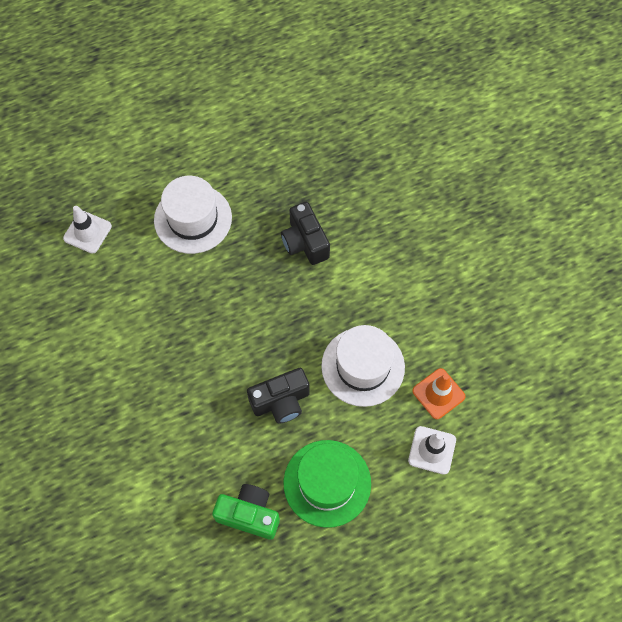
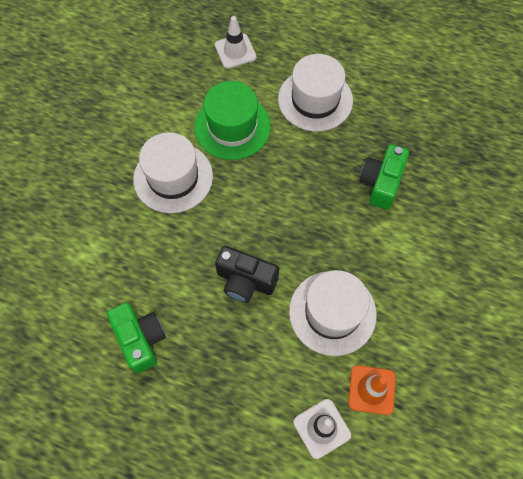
camera: 45 degrees right, 0 degrees up
(145, 376) = (173, 177): none -> white hat
(305, 242) = (381, 183): black camera -> green camera
(327, 483) = (217, 372): green hat -> green hat (232, 127)

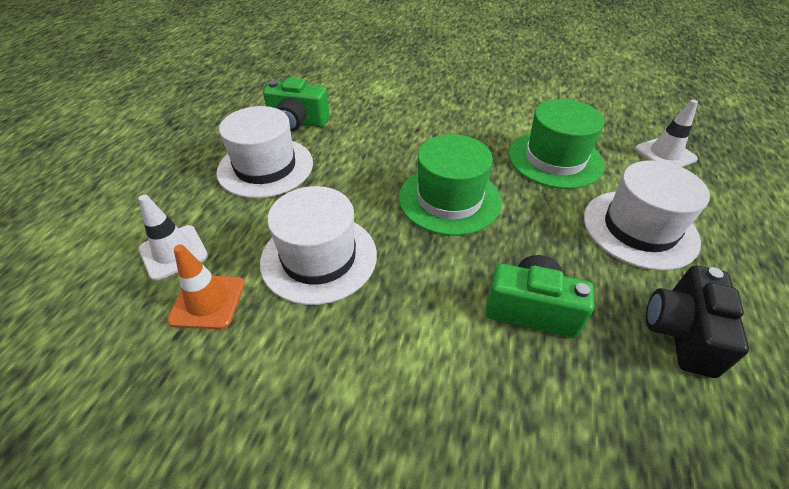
camera: 85 degrees right, 20 degrees down
(140, 339) = (298, 122): green camera -> green camera turned 45 degrees clockwise
(173, 177) = (472, 125): white hat -> white hat (265, 167)
(245, 281) = (359, 181): black camera -> black camera (681, 332)
(275, 213) = (449, 199): none -> green hat

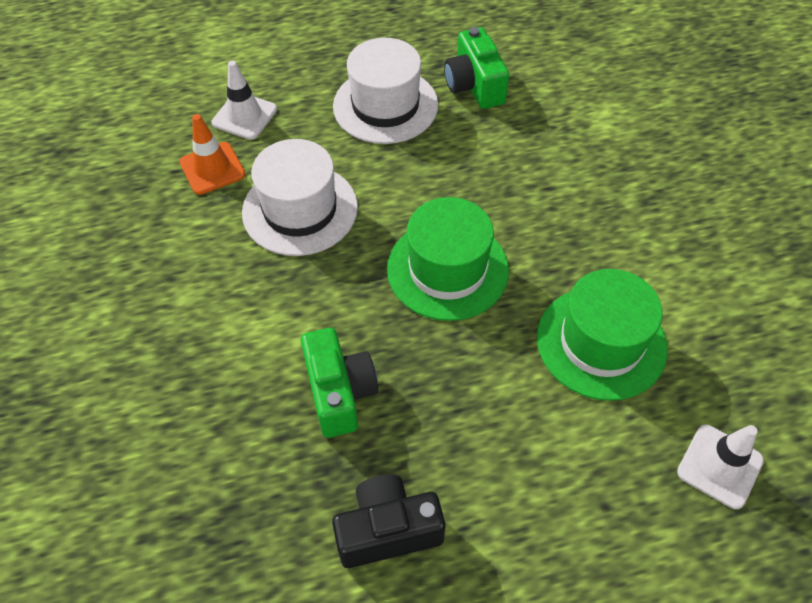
camera: 60 degrees right, 10 degrees up
(639, 228) = (528, 463): white hat -> none

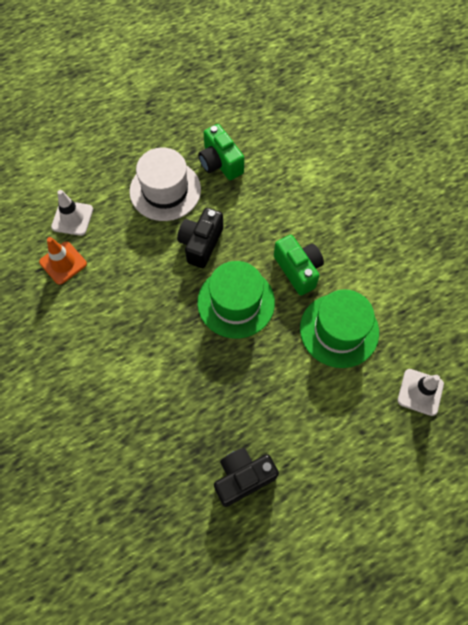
camera: 15 degrees left, 10 degrees up
(300, 209) = (130, 280): white hat -> none
(339, 392) = (191, 400): green camera -> green camera (298, 270)
(417, 182) = (201, 244): none -> black camera

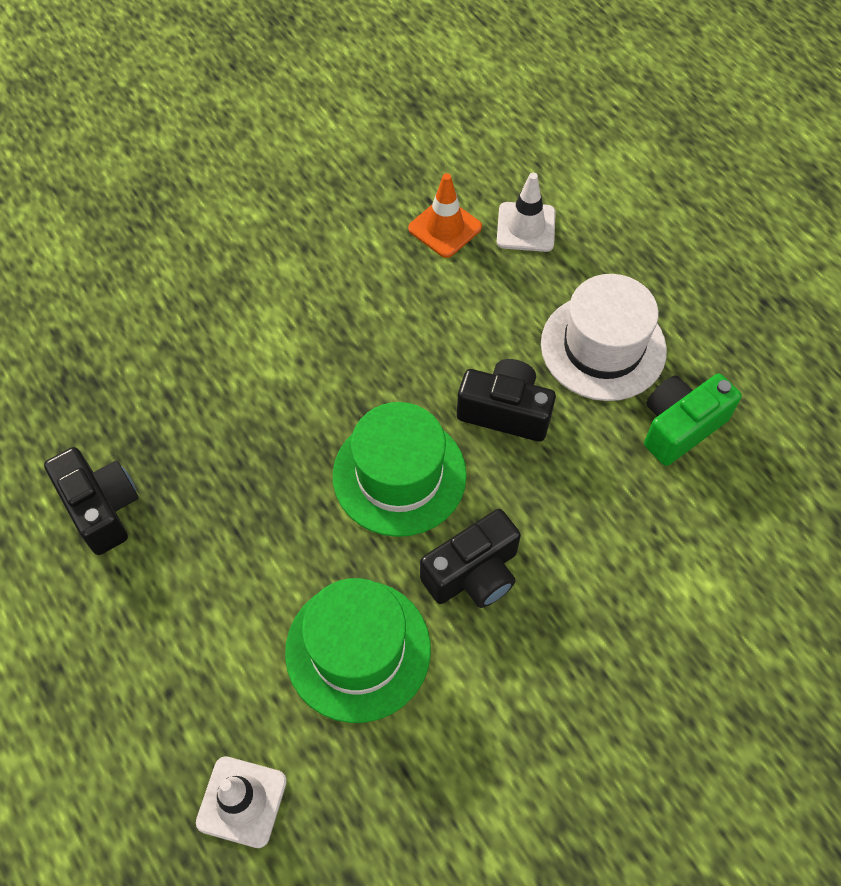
camera: 85 degrees right, 5 degrees down
(298, 270) = (473, 573): green camera -> black camera

